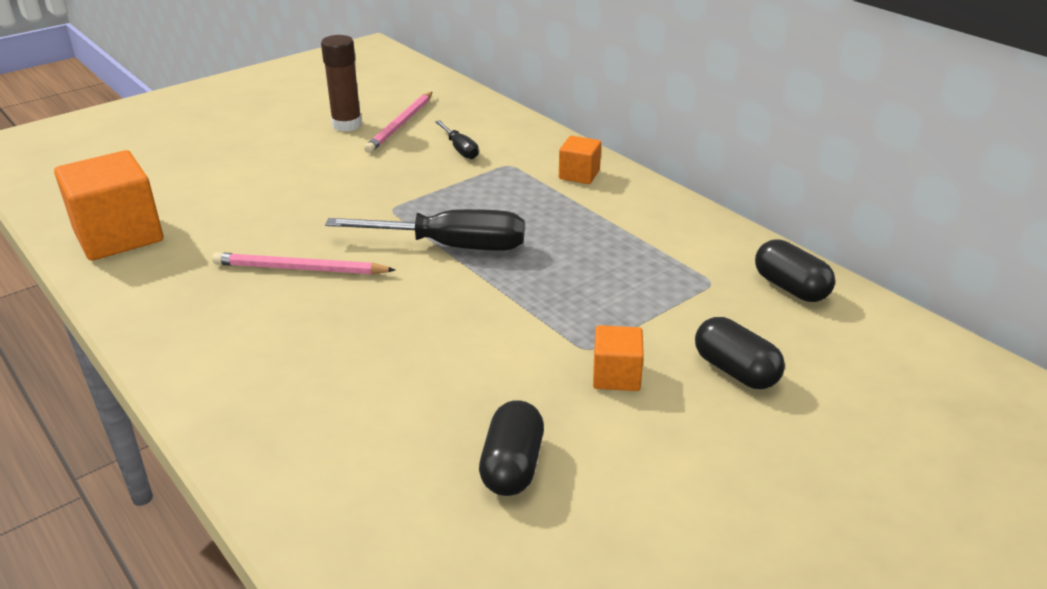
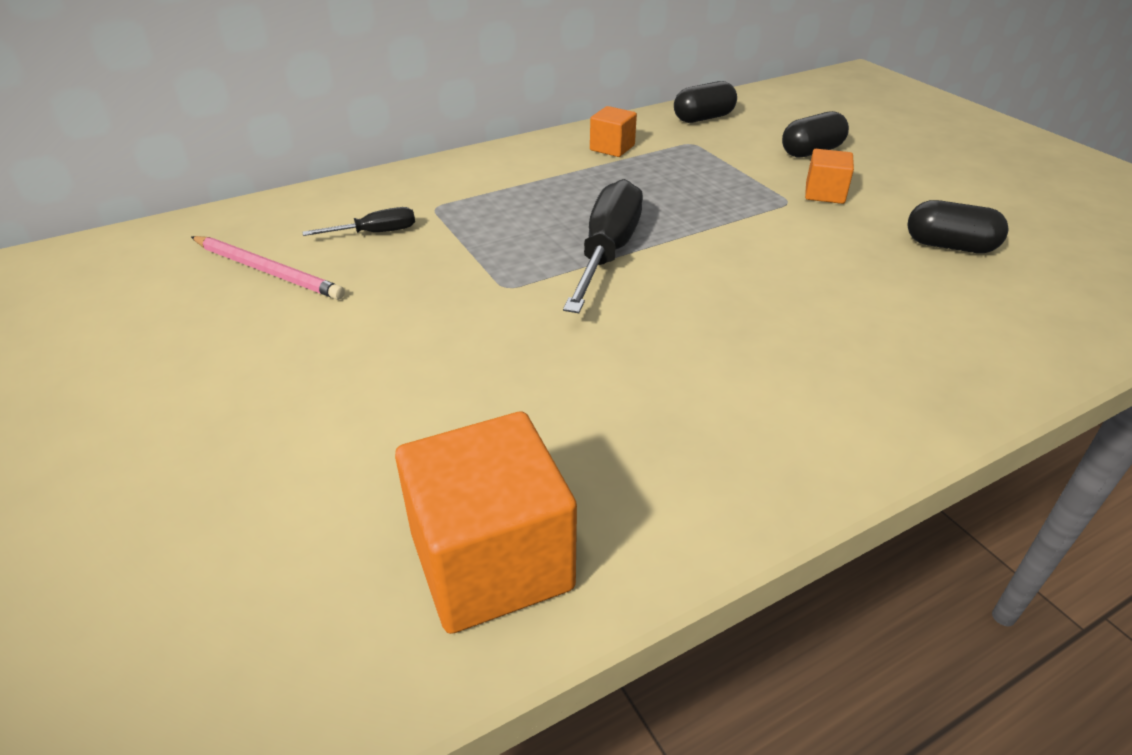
camera: 80 degrees left, 5 degrees up
(300, 269) = (636, 356): pink pencil -> none
(347, 125) = (229, 316): brown glue stick -> none
(579, 174) = (481, 172): orange cube -> orange cube (612, 148)

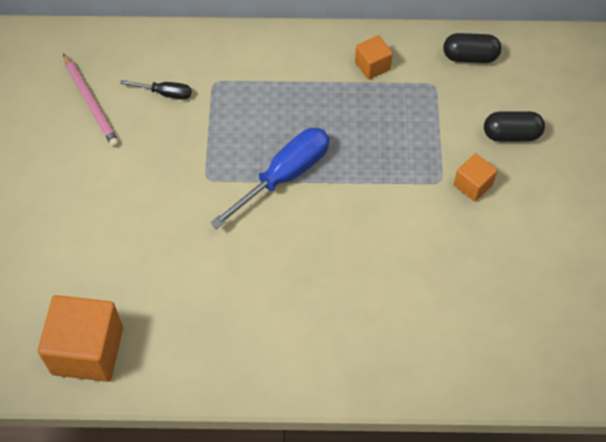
camera: 30 degrees right, 20 degrees up
(608, 251) = (285, 175): black screwdriver -> blue screwdriver
(949, 246) = (500, 274): black capsule -> none

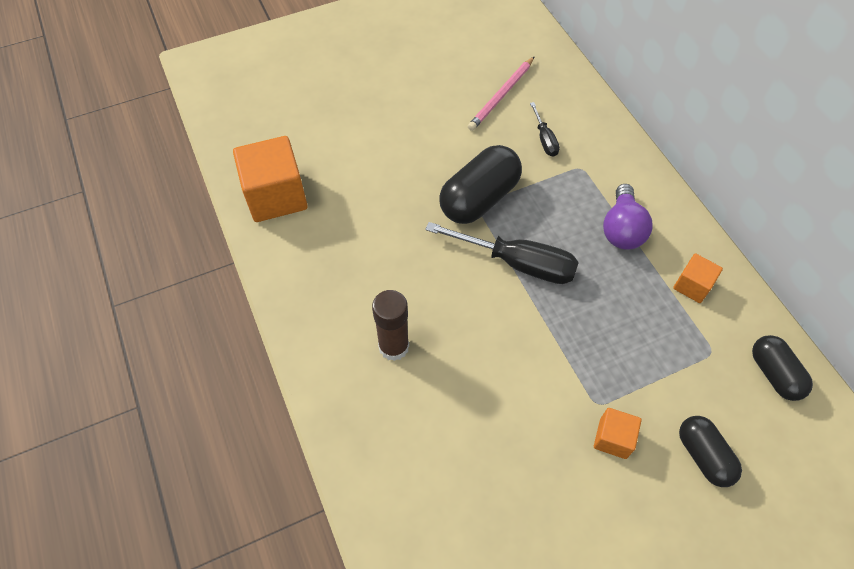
camera: 65 degrees right, 0 degrees up
(199, 174) = (479, 199): none -> black capsule
(285, 175) = (518, 263): blue screwdriver -> black screwdriver
(294, 85) = (622, 229): none -> purple light bulb
(316, 308) = (394, 346): none -> brown glue stick

